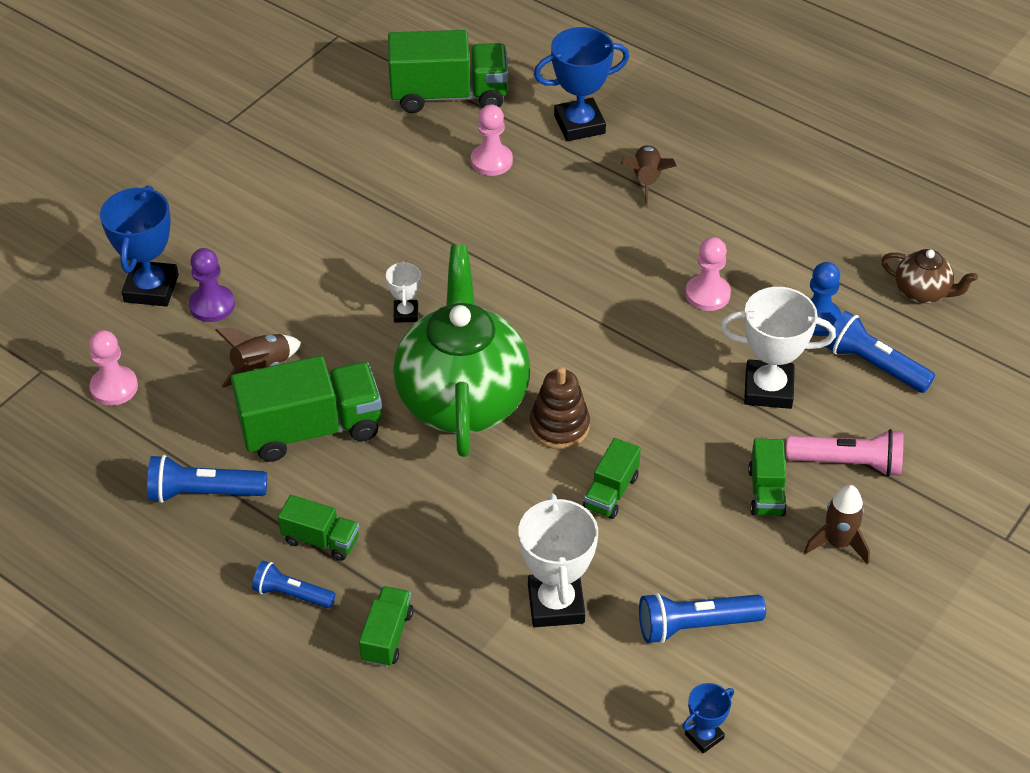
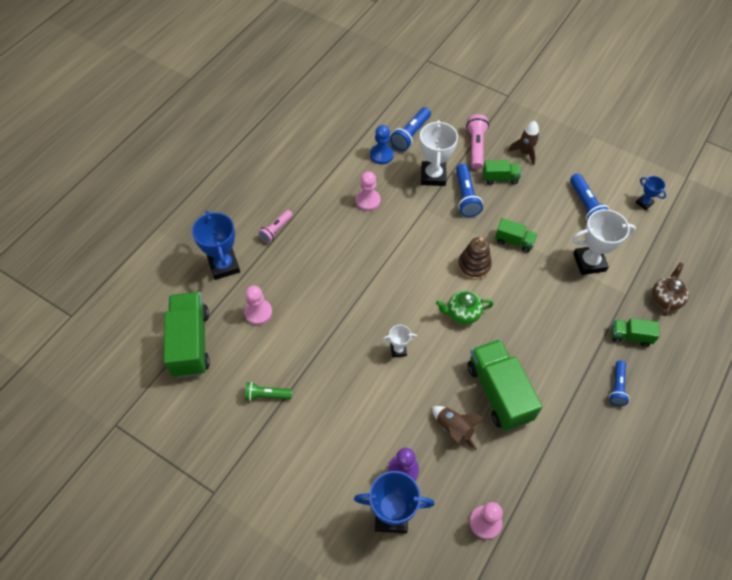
camera: 95 degrees left, 10 degrees up
(204, 493) = (559, 447): blue flashlight -> blue flashlight (465, 196)
(321, 540) = (577, 376): green truck -> none
(354, 170) = (267, 395): none -> green flashlight
(462, 399) = (462, 314): green teapot -> green teapot, size x0.45
(646, 181) = (276, 230): brown rocket -> pink flashlight
(922, 293) = (358, 113): brown teapot -> brown teapot (665, 299)

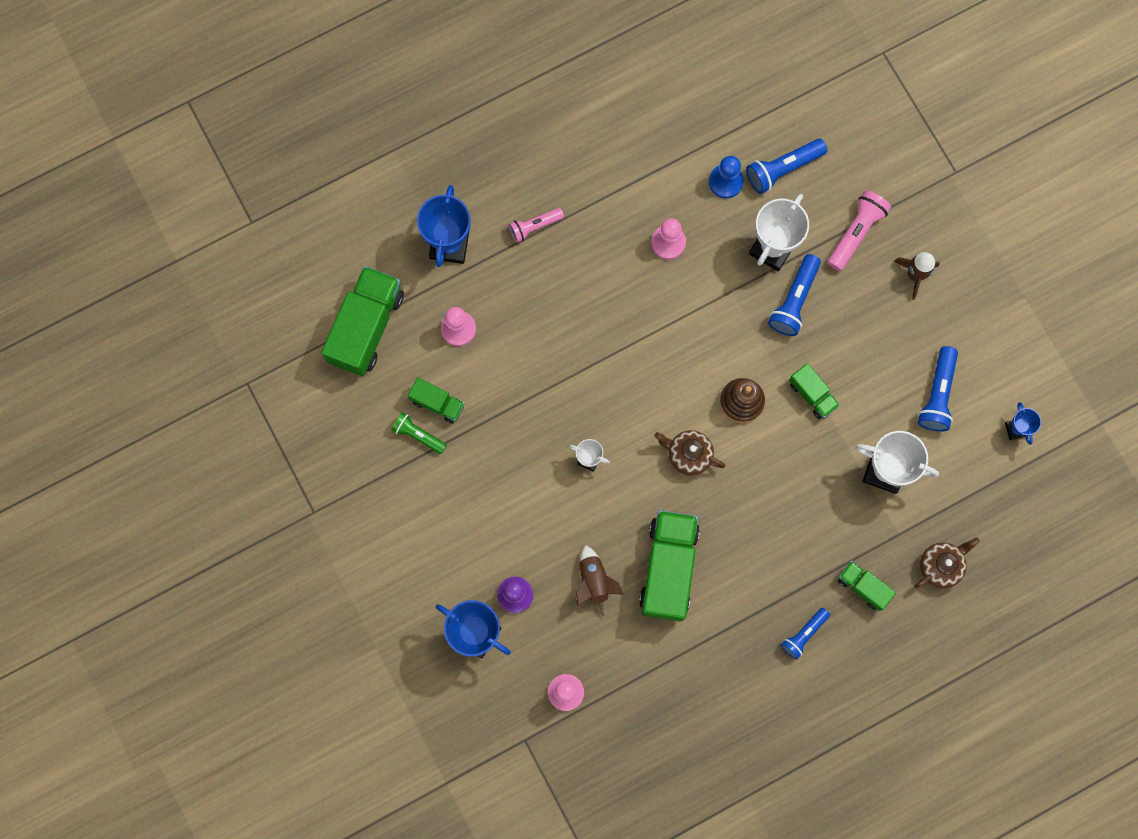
camera: 30 degrees right, 20 degrees up
(462, 314) = (688, 455): green teapot -> brown teapot
(500, 178) = (855, 296): green truck -> green truck (437, 403)

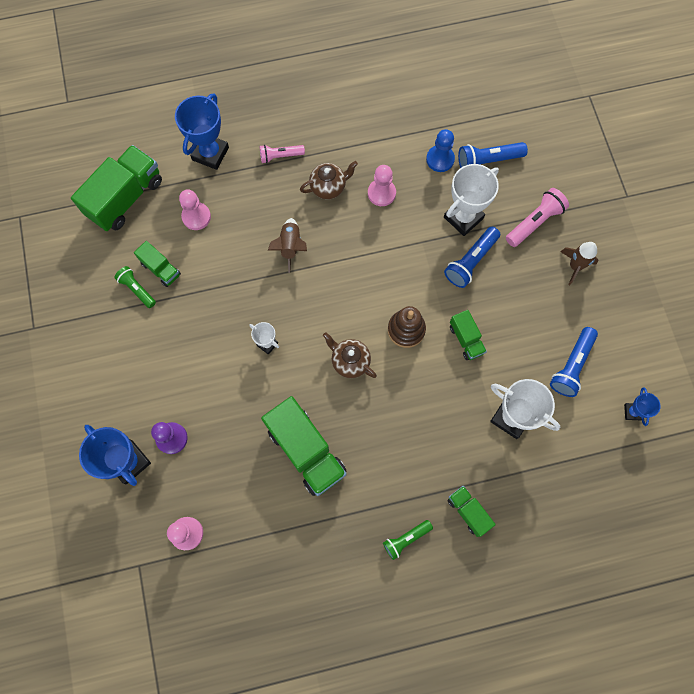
camera: 15 degrees right, 5 degrees down
(594, 581) = (240, 445): brown rocket -> brown rocket (290, 246)
(668, 568) = (306, 451): green truck -> green truck turned 120 degrees clockwise
(804, 634) = (406, 539): blue flashlight -> green flashlight
(940, 566) = (540, 511): brown teapot -> brown teapot (329, 187)

